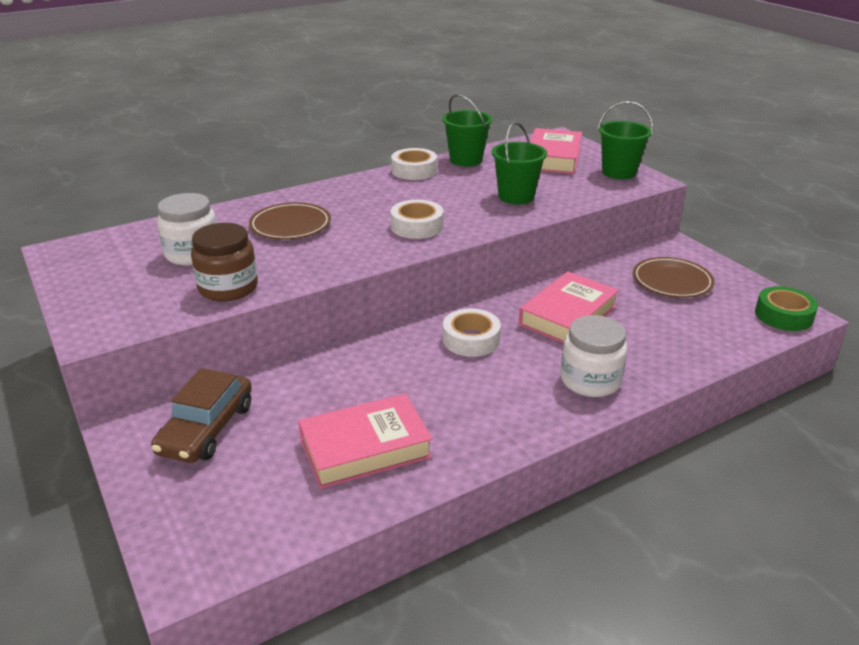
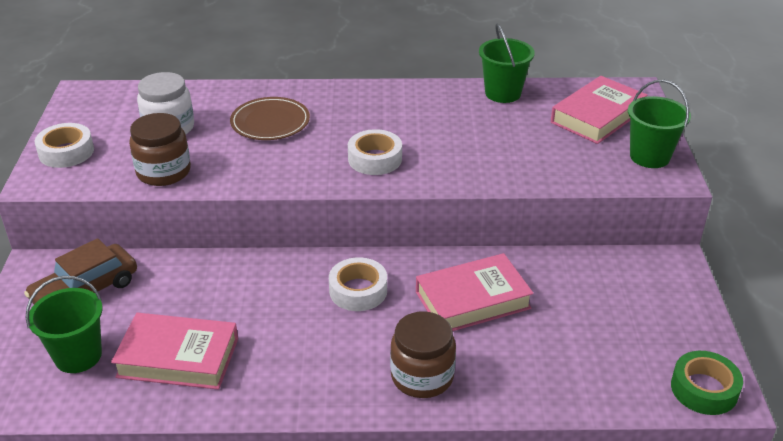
camera: 30 degrees right, 5 degrees up
(414, 170) = (439, 92): white tape -> white tape (66, 152)
(516, 196) = (505, 154): green bucket -> green bucket (78, 356)
(590, 380) = (422, 376): white jar -> brown jar
(672, 281) = (622, 302): brown plate -> none

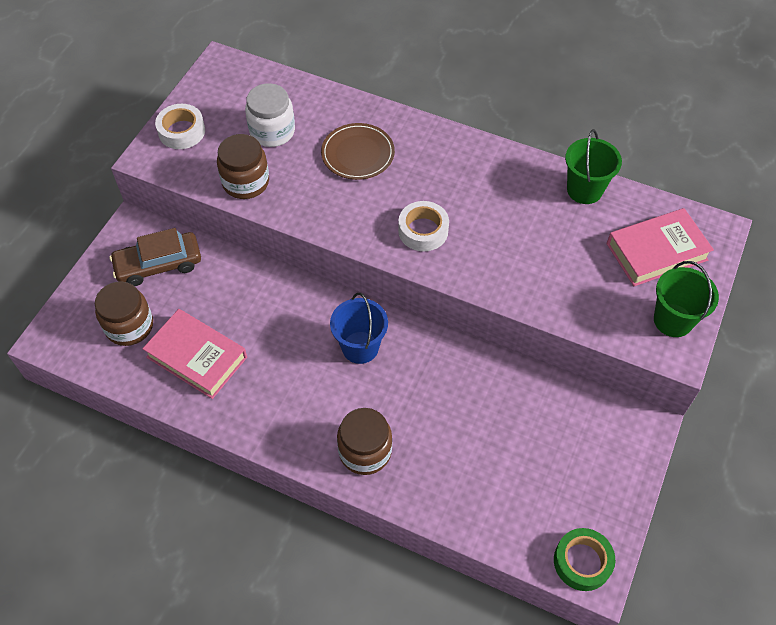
camera: 25 degrees right, 20 degrees up
(78, 356) = (129, 326): green bucket -> brown jar
(358, 291) = (360, 347): white tape -> blue bucket
(472, 300) = (446, 394): pink book -> none

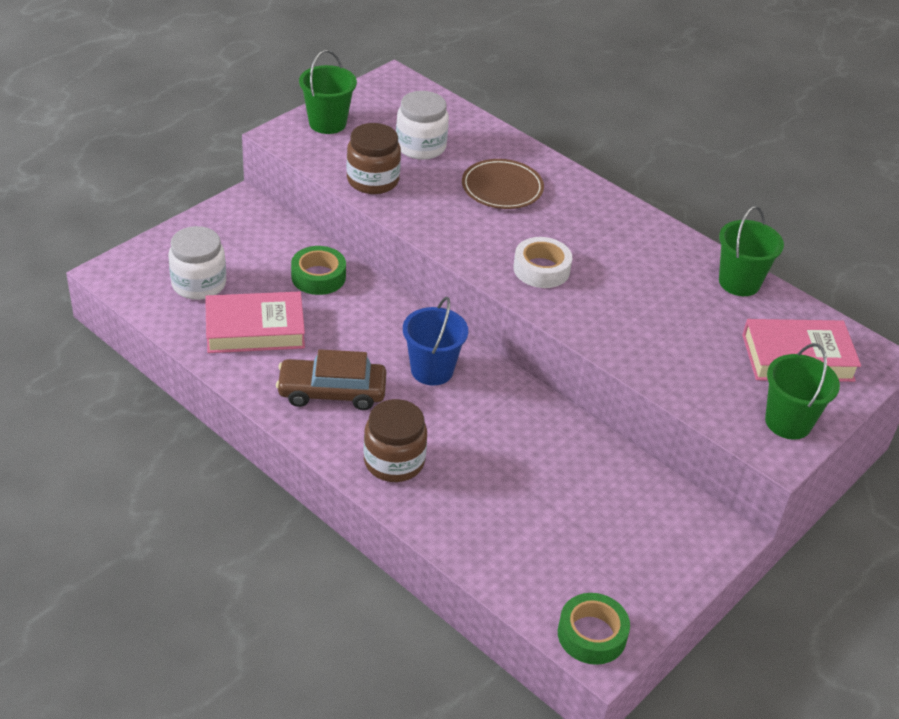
camera: 15 degrees right, 15 degrees down
(129, 326) = (199, 284): brown jar -> white jar
(158, 264) = (253, 241): brown car -> brown car (332, 392)
(181, 131) = (327, 123): white tape -> green bucket
(197, 357) = (255, 329): pink book -> pink book turned 60 degrees counterclockwise
(228, 283) = (318, 277): none -> green tape

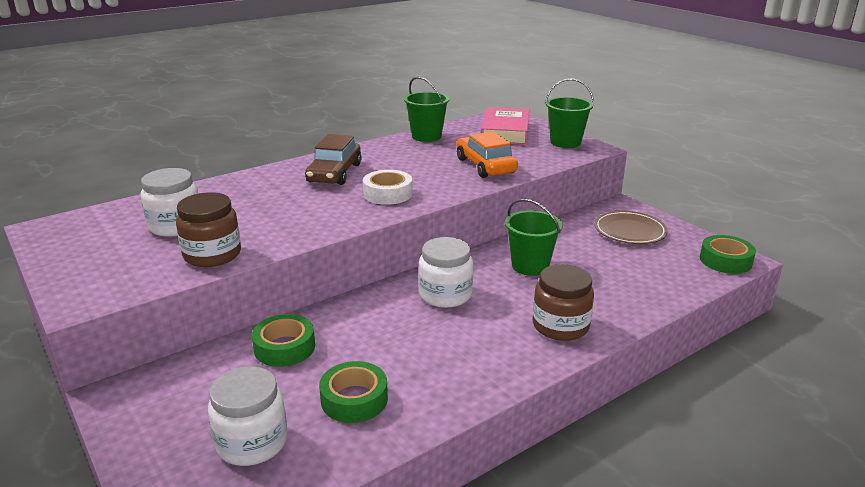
camera: 75 degrees left, 15 degrees down
(255, 329) = (354, 399): pink book -> green tape
(327, 123) = (84, 272): green bucket -> green bucket (530, 266)
(332, 392) = (465, 353): brown car -> brown car (334, 173)
(432, 370) = (445, 295): blue bucket -> white jar
(502, 188) = (268, 197): brown plate -> brown plate (629, 231)
(659, 343) = (485, 166): none -> orange car

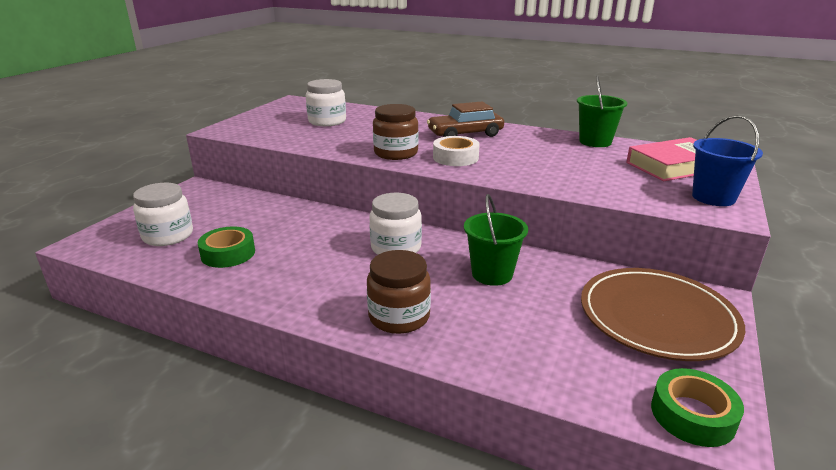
camera: 60 degrees right, 0 degrees up
(212, 255) = (299, 139): brown jar -> brown jar (396, 153)
(284, 347) = (273, 213): green tape -> none
(485, 166) = (575, 176): orange car -> none
(565, 142) = (713, 197): green bucket -> blue bucket
(629, 231) = (657, 317): brown plate -> brown plate, size x1.56

